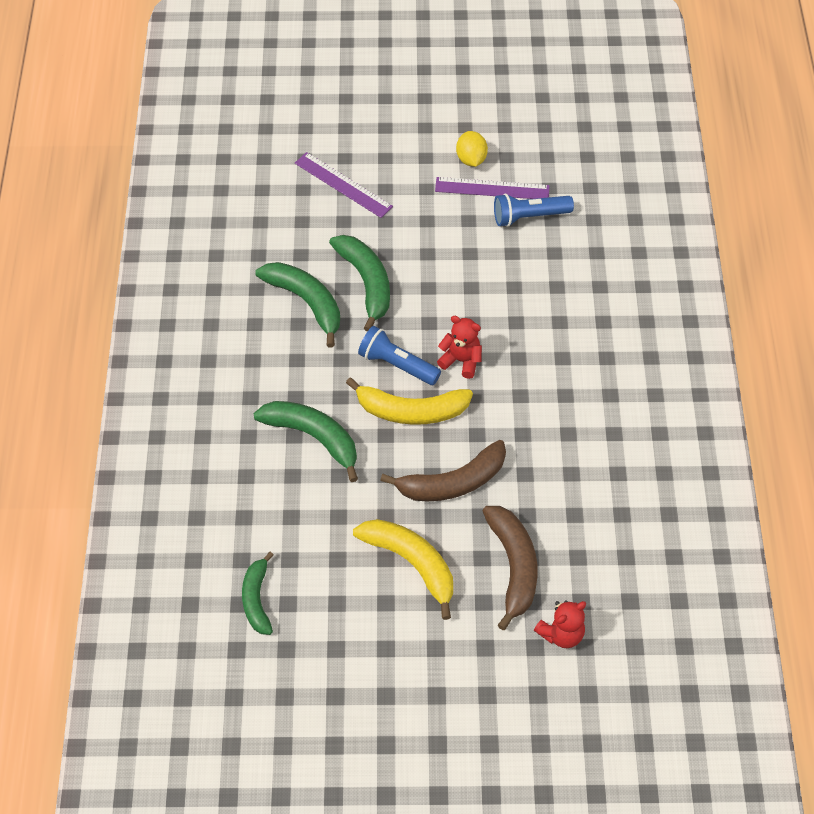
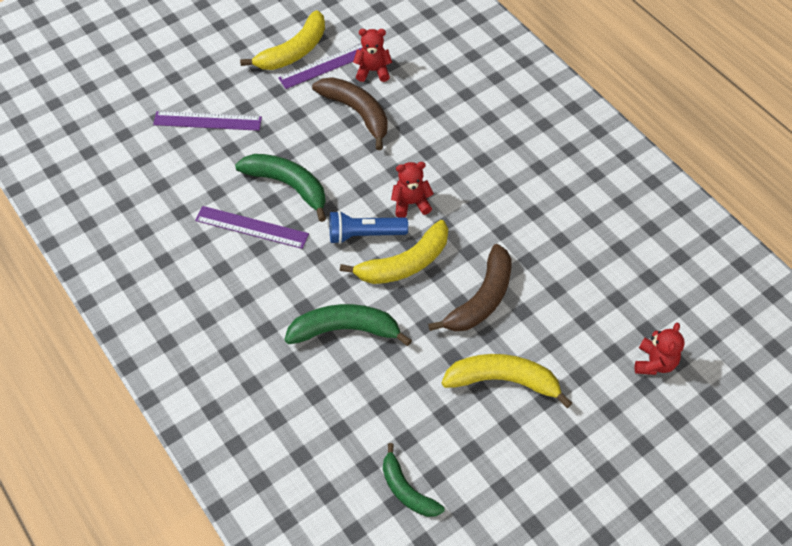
camera: 35 degrees left, 0 degrees up
(306, 302) = (251, 227): green banana -> purple ruler
(471, 159) = (294, 51): yellow lemon -> yellow banana
(513, 566) = (579, 335): brown banana -> brown banana (357, 113)
(529, 217) = (373, 71): blue flashlight -> red teddy bear

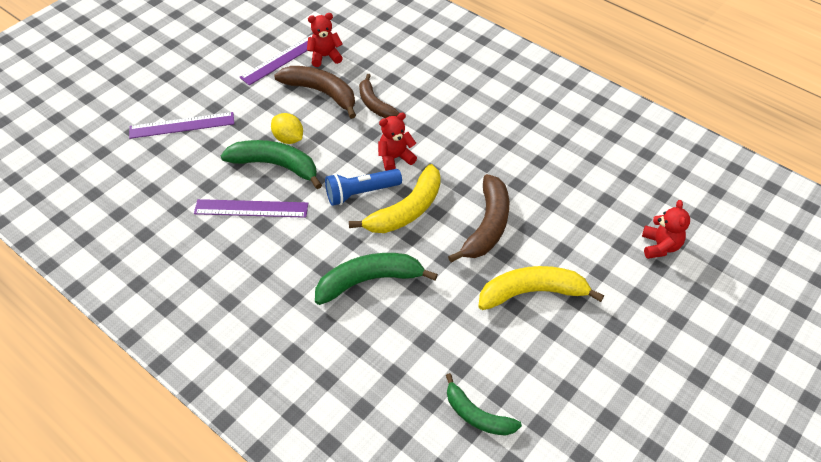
camera: 15 degrees left, 5 degrees down
(294, 51) = (247, 53): yellow banana -> none
(309, 158) = (288, 138): none -> yellow lemon
(408, 137) = (374, 104): none -> brown banana

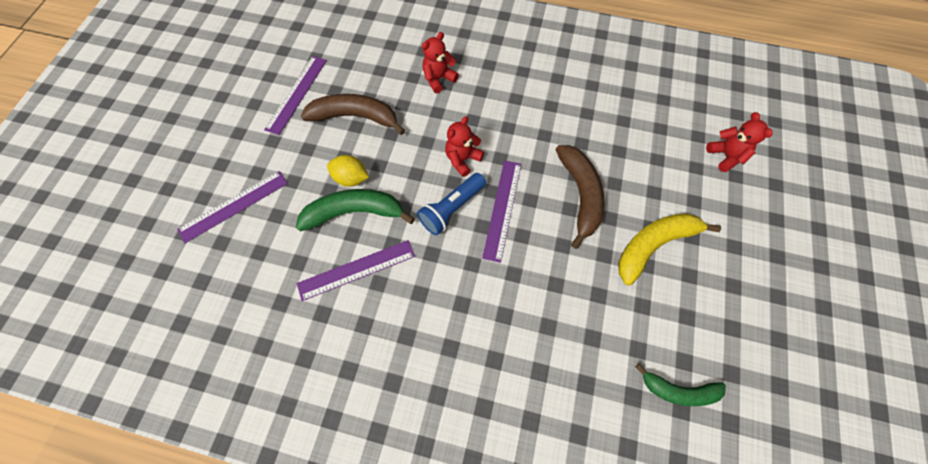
camera: 25 degrees left, 15 degrees up
(325, 57) = (337, 77): red teddy bear -> red teddy bear (438, 79)
(369, 281) = (510, 297): green banana -> none
(374, 104) = (412, 110): brown banana -> none
(406, 210) = (502, 209): yellow banana -> purple ruler

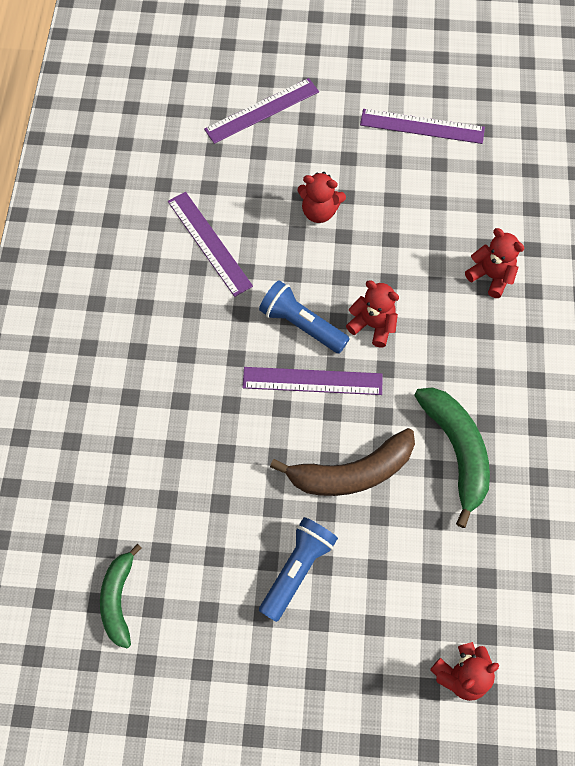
camera: 80 degrees right, 0 degrees up
(234, 206) = (262, 110): purple ruler -> purple ruler turned 75 degrees counterclockwise
(351, 178) = (319, 211): yellow lemon -> red teddy bear
(354, 212) = (276, 225): green banana -> green banana (456, 451)
(355, 117) = (405, 195): brown banana -> none
(653, 245) = (297, 569): yellow banana -> blue flashlight

